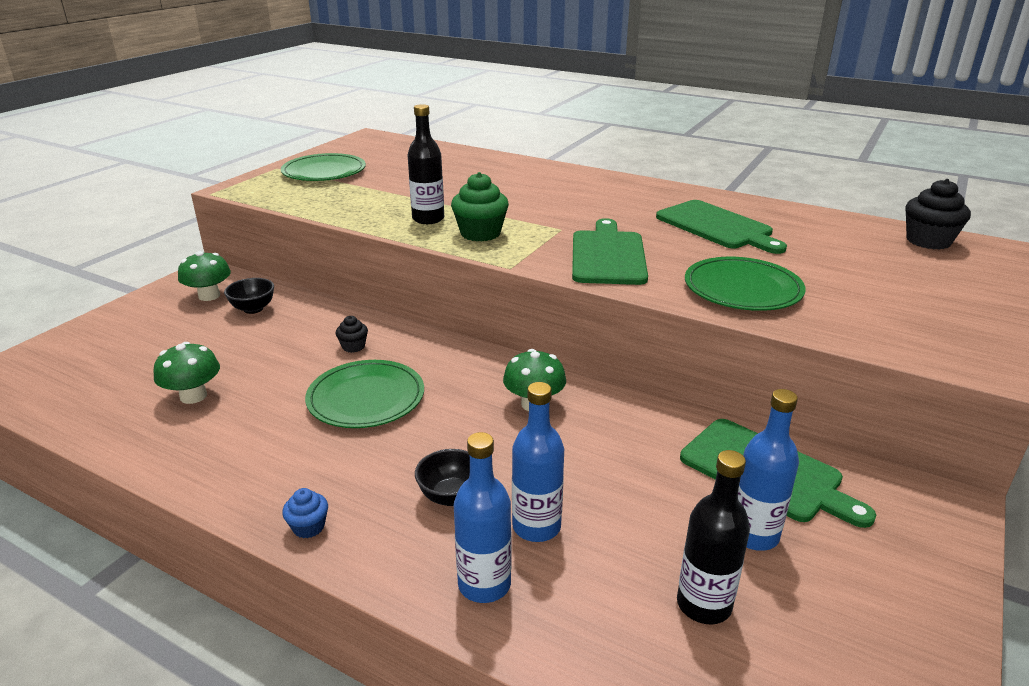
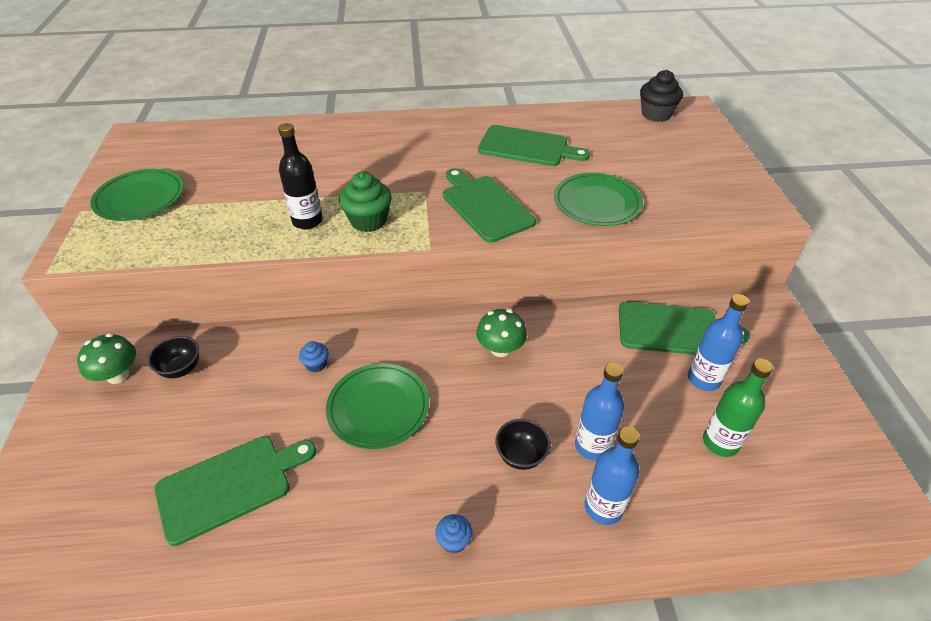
camera: 35 degrees left, 15 degrees up
(193, 396) = (229, 485): green mushroom -> green cutting board
(353, 346) = (316, 364): black cupcake -> blue cupcake
(704, 604) = (720, 442): black bottle -> green bottle

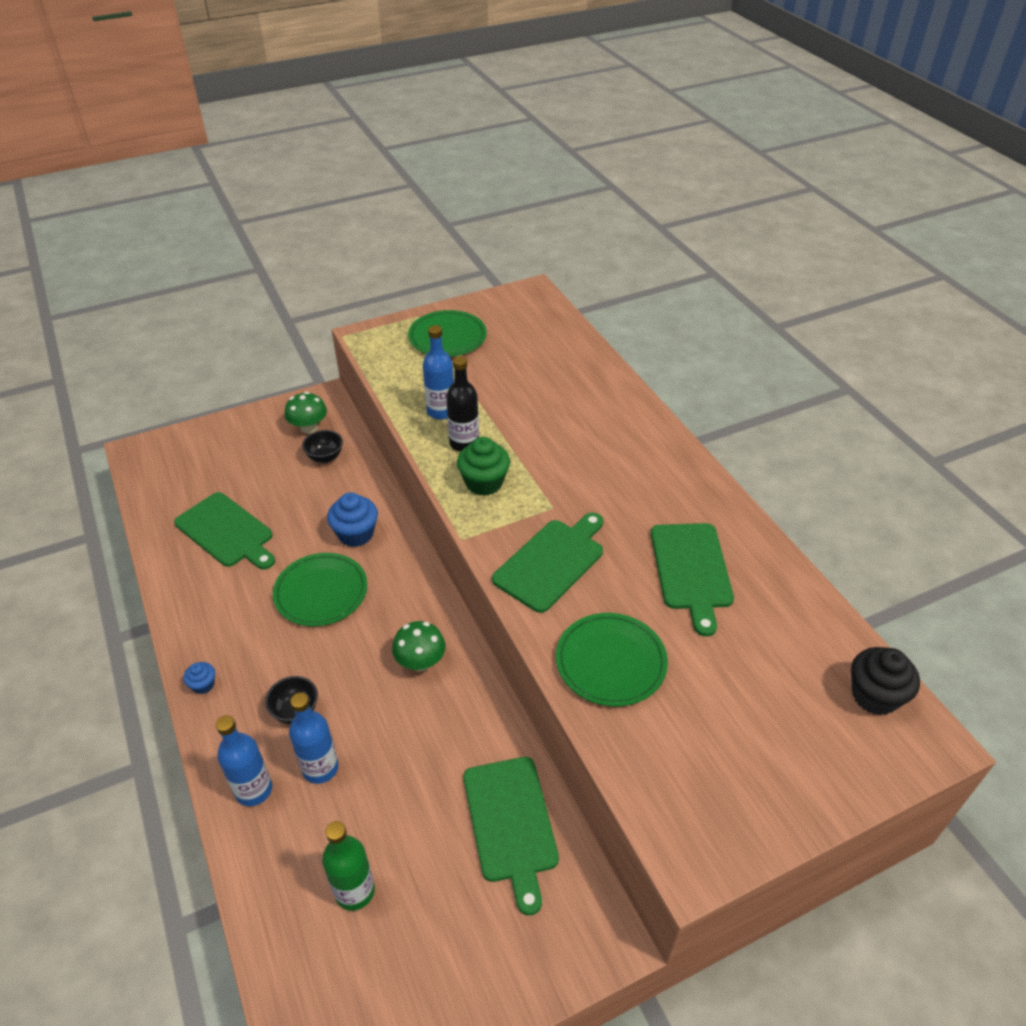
camera: 70 degrees right, 0 degrees up
(316, 364) = (356, 534): blue cupcake -> blue cupcake, size x1.86
(703, 379) = (441, 866): blue bottle -> blue bottle (441, 411)

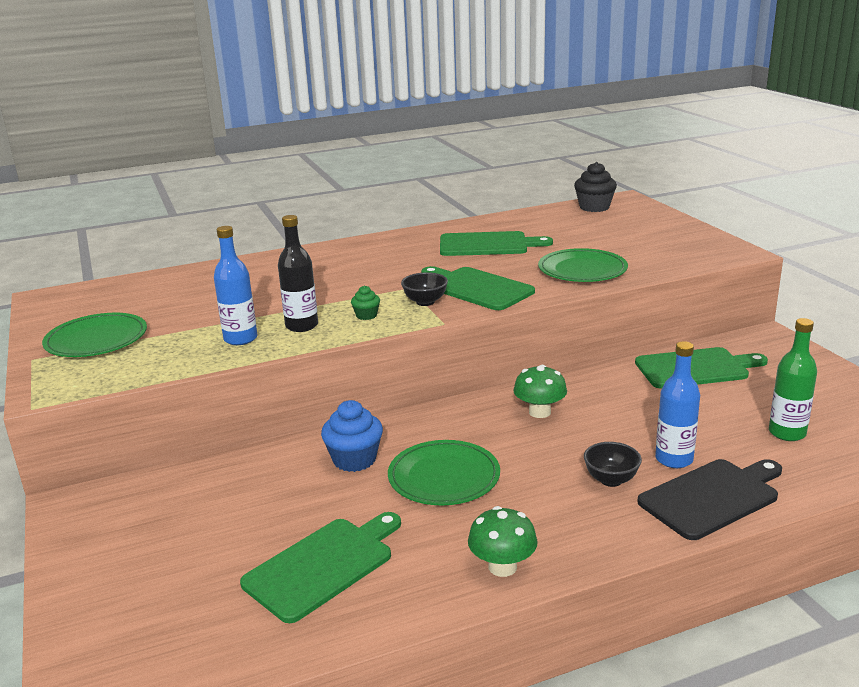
camera: 85 degrees left, 20 degrees down
(203, 685) = (586, 550): blue cupcake -> none
(254, 790) = (712, 497): blue bottle -> black cutting board
(309, 427) = (128, 512): green mushroom -> green mushroom (502, 567)
(325, 457) = (202, 493): black bowl -> black bowl (425, 302)
(484, 483) = (366, 315): green cupcake -> green cupcake, size x0.54

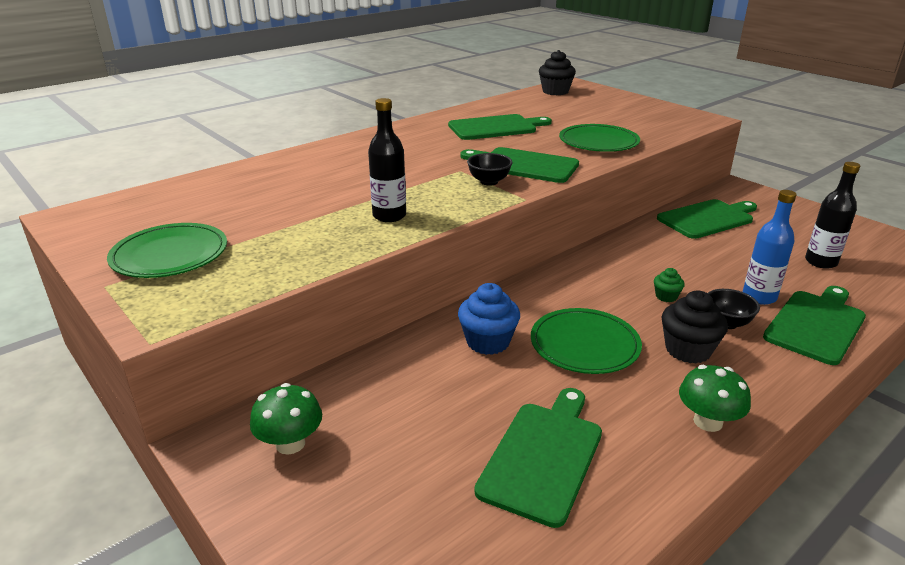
camera: 20 degrees left, 5 degrees up
(240, 339) = (336, 235): blue bottle -> none
(366, 315) = (445, 199): green cupcake -> green cupcake (666, 296)
(539, 412) = (617, 272): green mushroom -> green mushroom (290, 443)
(544, 499) = (688, 350): none -> black cupcake
(712, 497) = (816, 324): black cutting board -> green cutting board
(787, 433) = (820, 262): green bottle -> black bottle

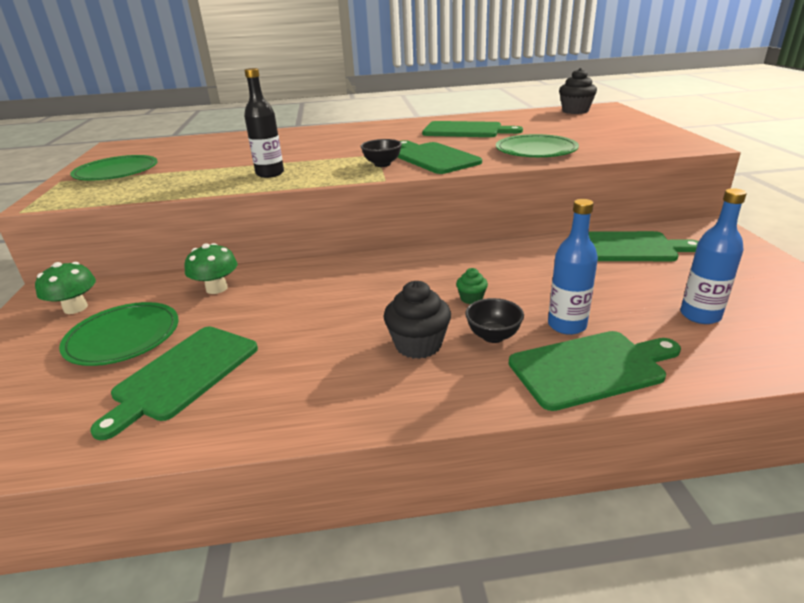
camera: 35 degrees right, 0 degrees up
(488, 342) = (277, 288): blue cupcake -> none
(543, 456) = (183, 375): green cutting board -> green cutting board turned 150 degrees clockwise
(584, 345) = (341, 312): green plate -> green plate (123, 337)
(708, 421) = (339, 404): green mushroom -> green mushroom (217, 288)
(820, 262) = (700, 315): black bottle -> blue bottle

